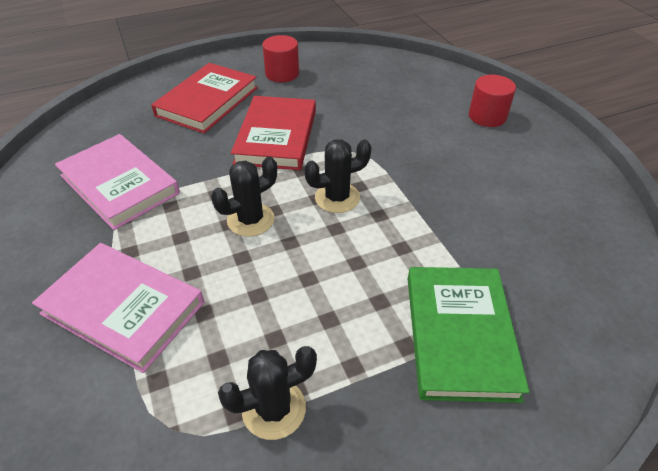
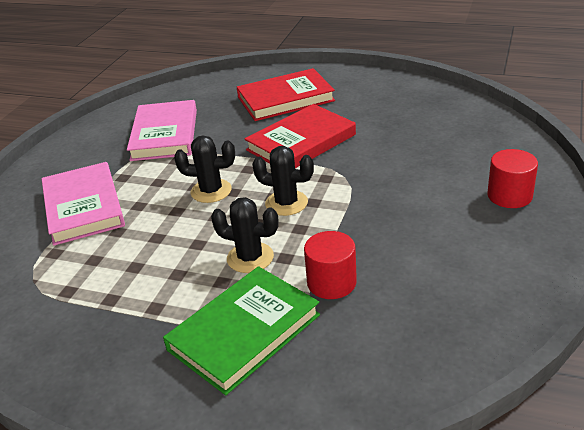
camera: 45 degrees right, 10 degrees down
(274, 409) = (87, 302): black cactus -> black cactus (250, 258)
(282, 74) = (369, 96): red cylinder -> red cylinder (331, 282)

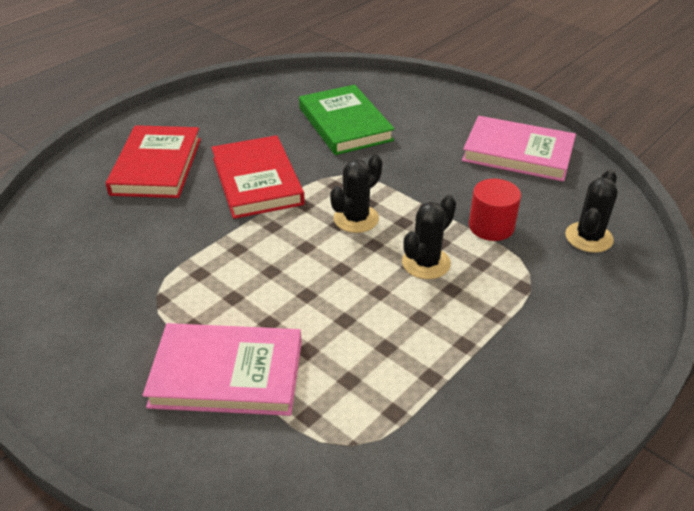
camera: 70 degrees left, 5 degrees up
(164, 135) = (127, 271): pink book -> pink book (518, 153)
(211, 191) = (290, 261): black cactus -> black cactus (588, 237)
(244, 332) = (529, 292): green book -> green book (345, 124)
(509, 195) = (439, 112): red cylinder -> none

